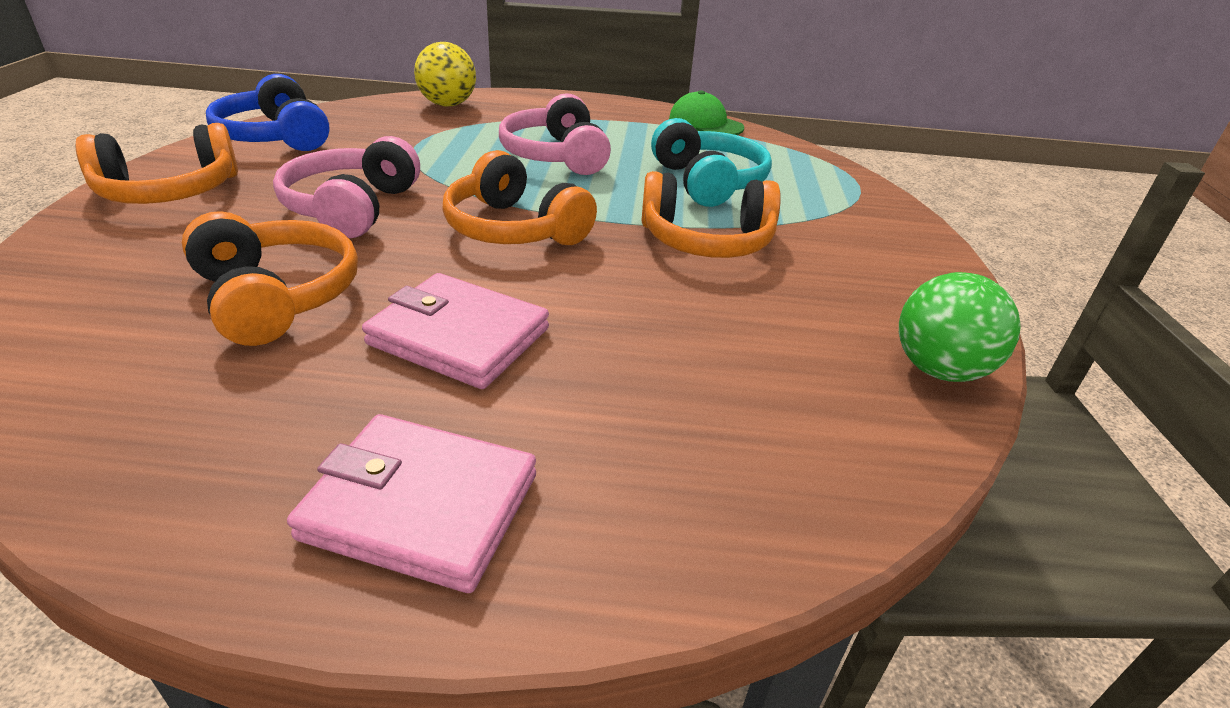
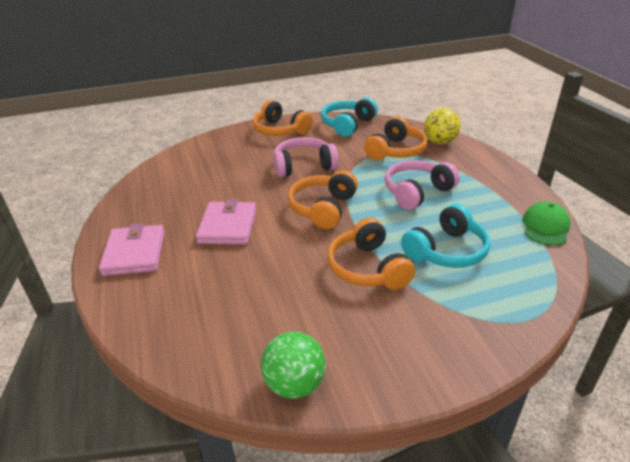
camera: 70 degrees right, 0 degrees up
(275, 137) = (347, 125): blue headphones -> turquoise headphones
(277, 297) = (227, 181): orange headphones -> orange headphones (396, 151)

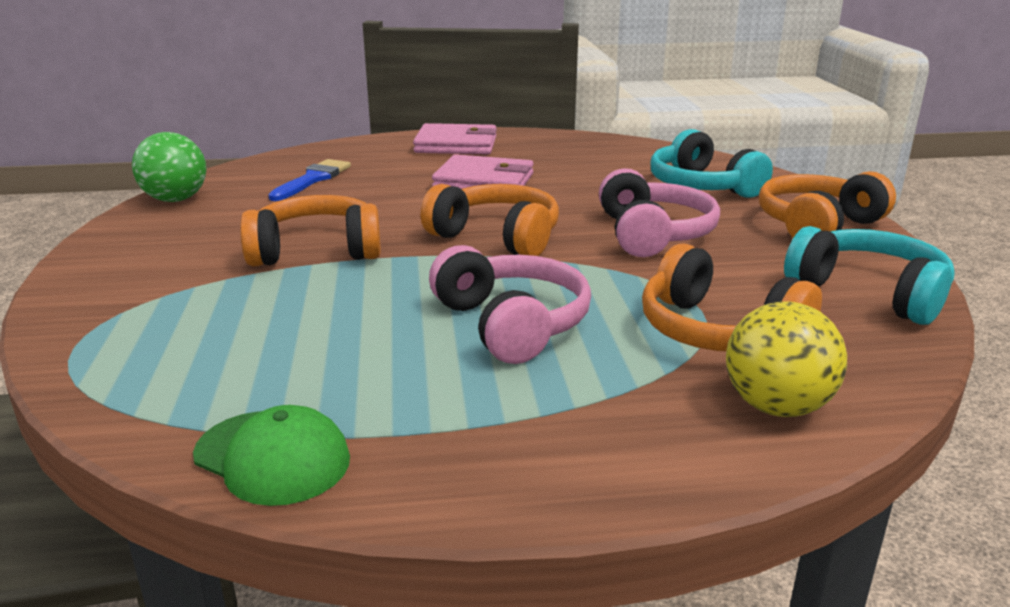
camera: 100 degrees right, 10 degrees down
(230, 311) = (313, 179): none -> blue brush
(446, 251) = (299, 316): turquoise headphones -> turquoise headphones (702, 186)

